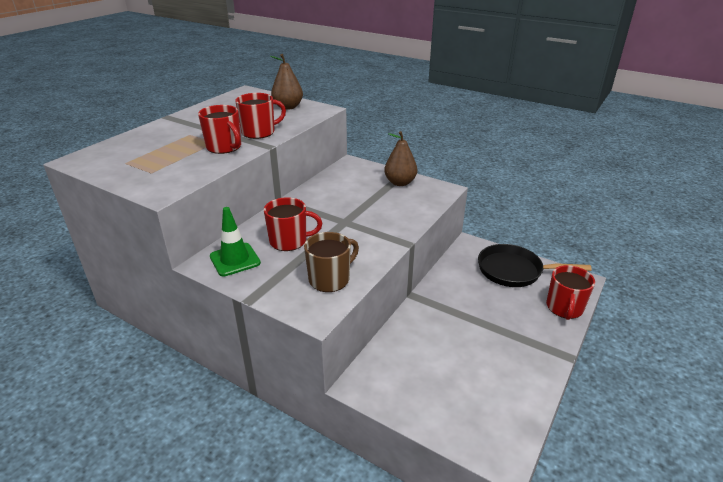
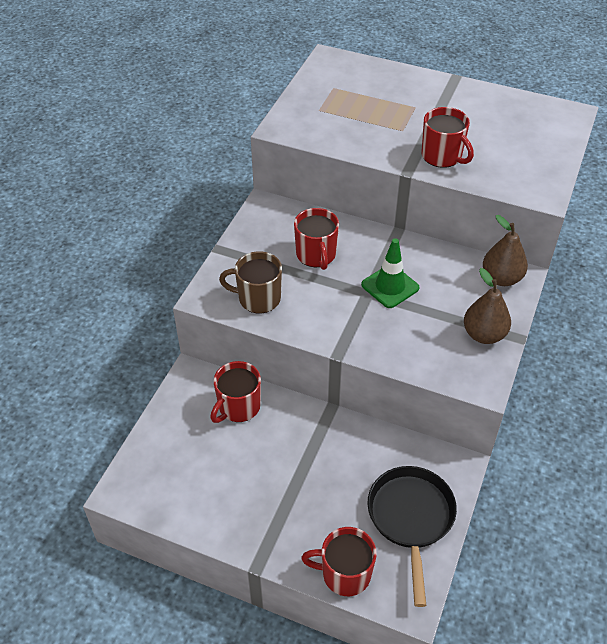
camera: 80 degrees right, 15 degrees up
(224, 147) = (391, 140): red mug -> red mug (238, 407)
(235, 260) = (275, 223): green traffic cone -> green traffic cone (390, 286)
(288, 107) = (535, 162): brown pear -> brown pear (501, 278)
(330, 279) = (258, 298): brown mug -> brown mug turned 150 degrees clockwise

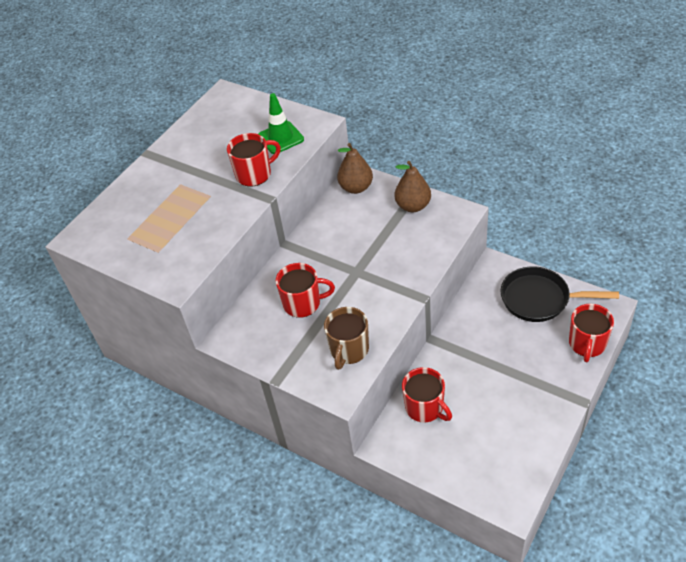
camera: 75 degrees left, 0 degrees up
(390, 286) = (352, 256): green traffic cone -> green traffic cone (280, 138)

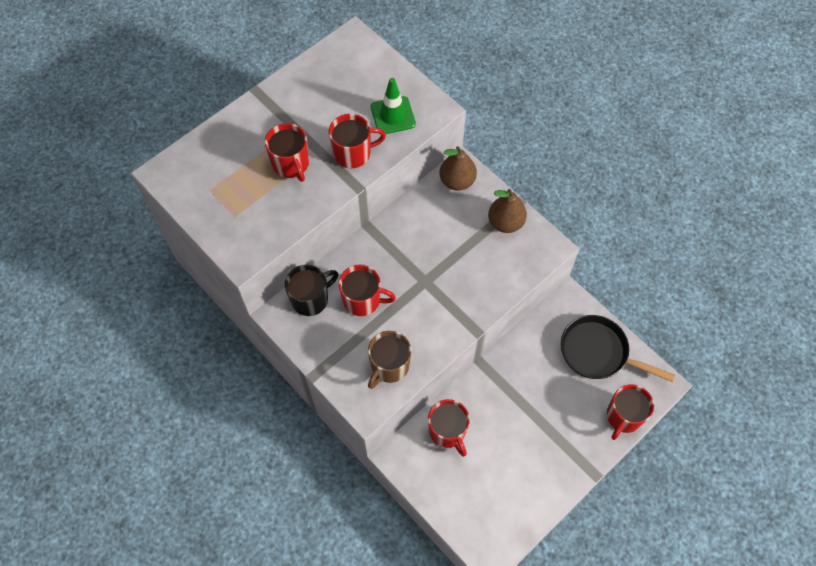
camera: 10 degrees right, 15 degrees up
(199, 198) = (291, 164): none -> red mug
(252, 317) = (311, 299): none -> black mug

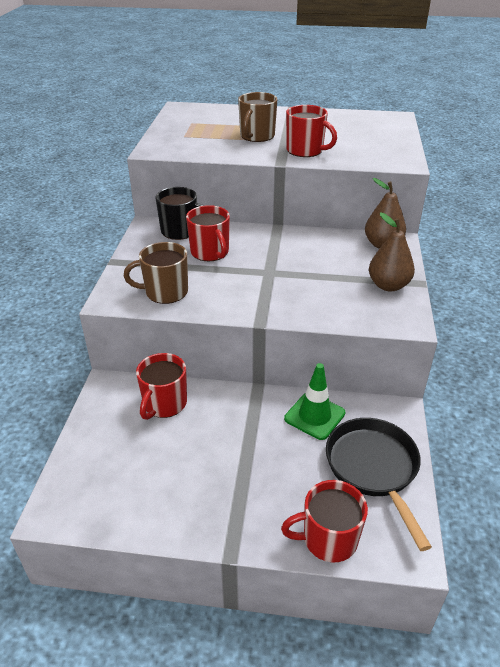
camera: 50 degrees right, 25 degrees down
(291, 164) = (257, 136): red mug -> brown mug
(393, 115) = (365, 151): green traffic cone -> green traffic cone (314, 416)

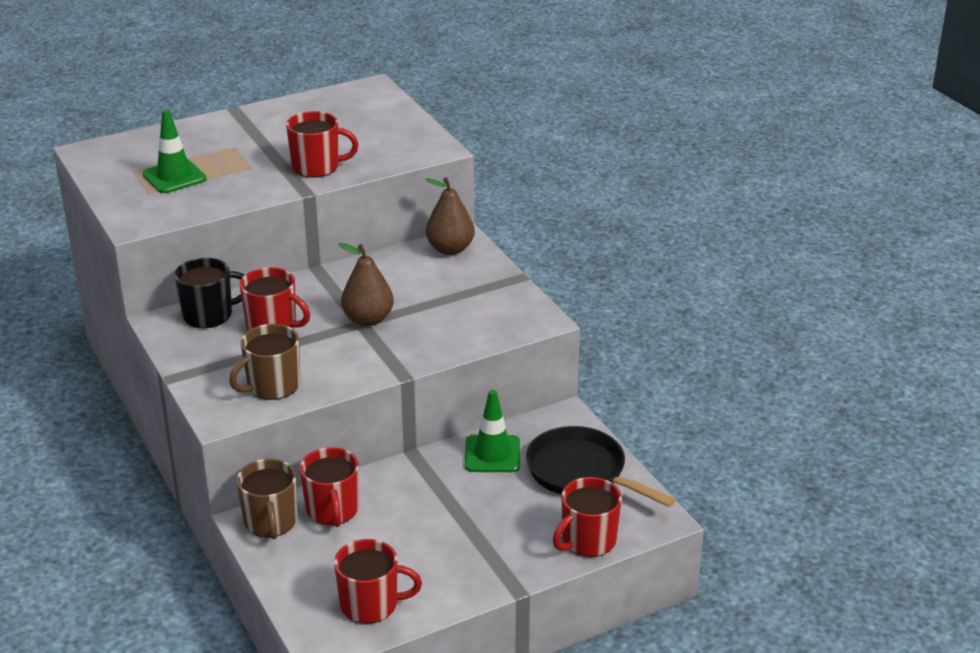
camera: 35 degrees left, 5 degrees down
(114, 498) = (371, 604): none -> red mug
(210, 132) = (174, 177): none -> green traffic cone
(257, 136) = (238, 165): brown mug -> brown mug (271, 522)
(388, 285) = (493, 291): brown pear -> brown pear (368, 319)

